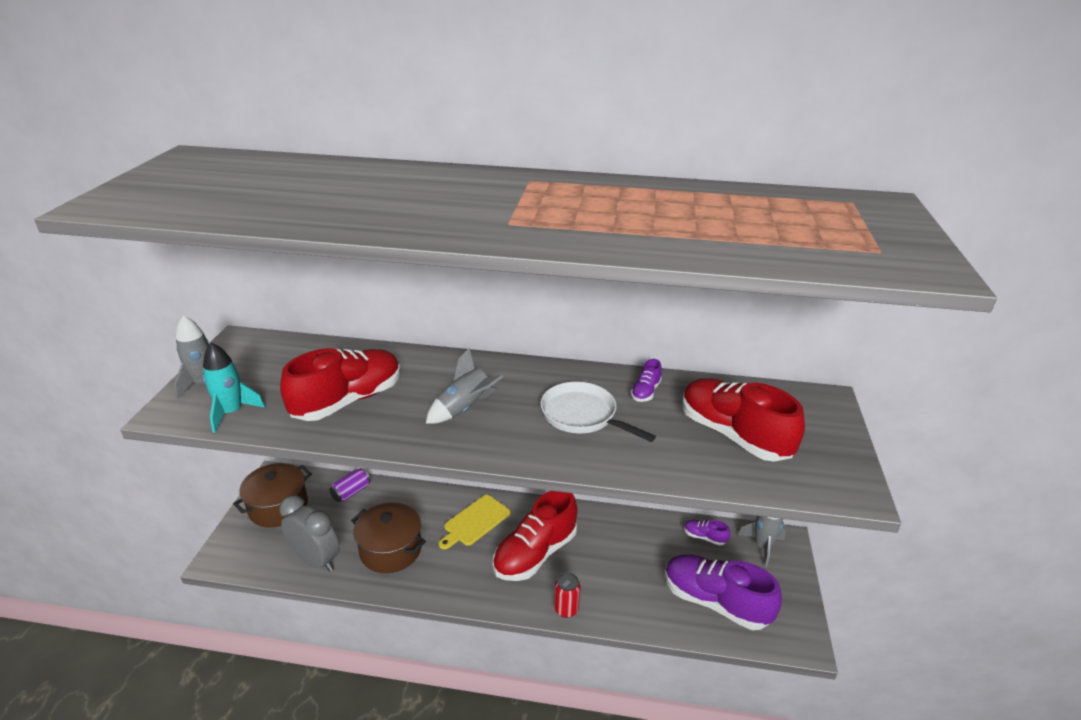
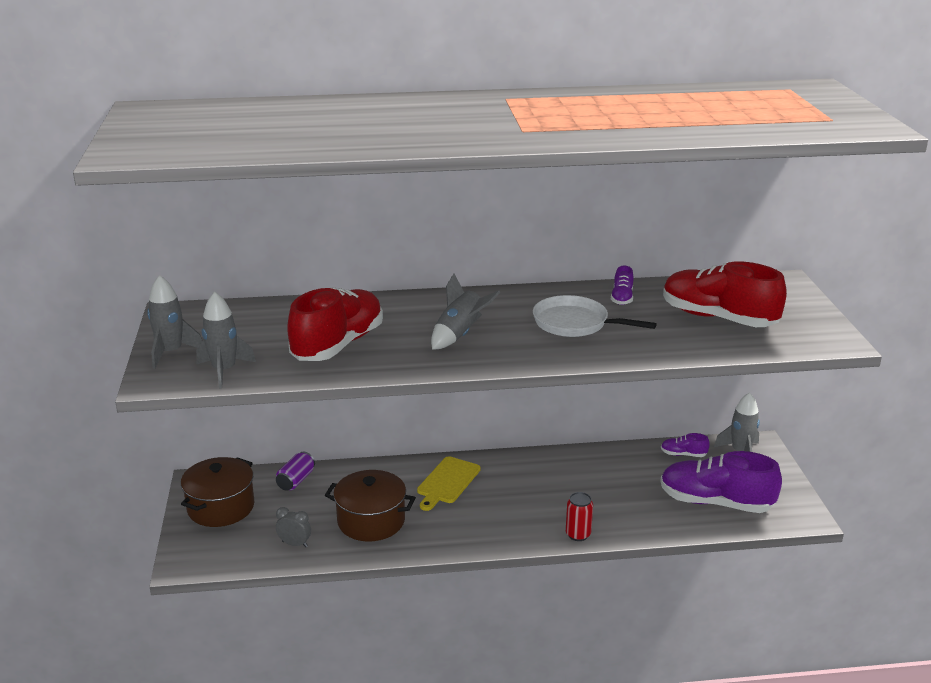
camera: 15 degrees left, 5 degrees down
(231, 412) = (224, 371): turquoise rocket -> grey rocket
(316, 560) = (295, 544): grey clock -> grey clock, size x0.50
(535, 554) = (524, 497): red shoe -> none

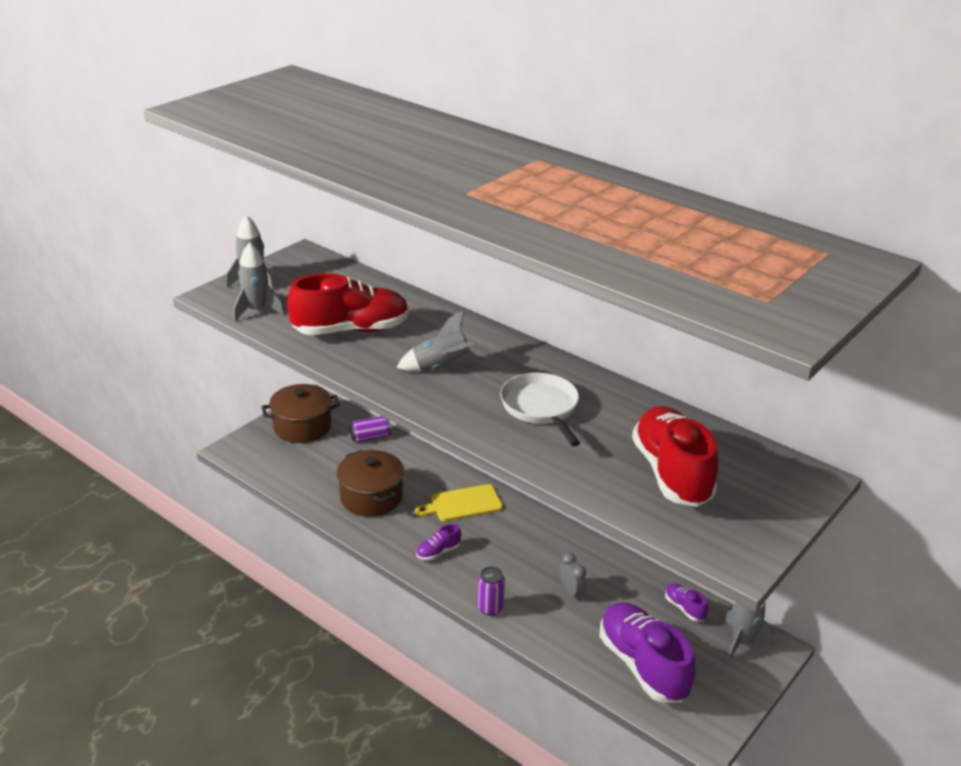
camera: 45 degrees right, 5 degrees up
(295, 544) = (305, 480): grey clock -> grey clock (571, 592)
(578, 534) = (490, 608): red can -> purple can
(622, 298) = (624, 409): purple shoe -> purple shoe (438, 552)

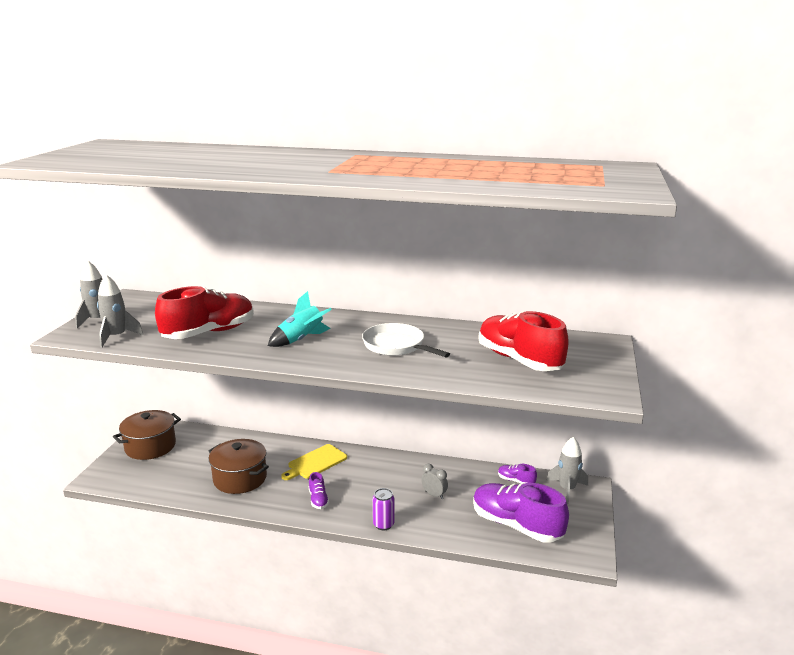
camera: 25 degrees left, 10 degrees down
(370, 437) = (213, 439): purple can -> none
(438, 552) = (318, 500): purple shoe -> purple shoe turned 45 degrees counterclockwise
(441, 368) = (301, 339): grey rocket -> turquoise rocket

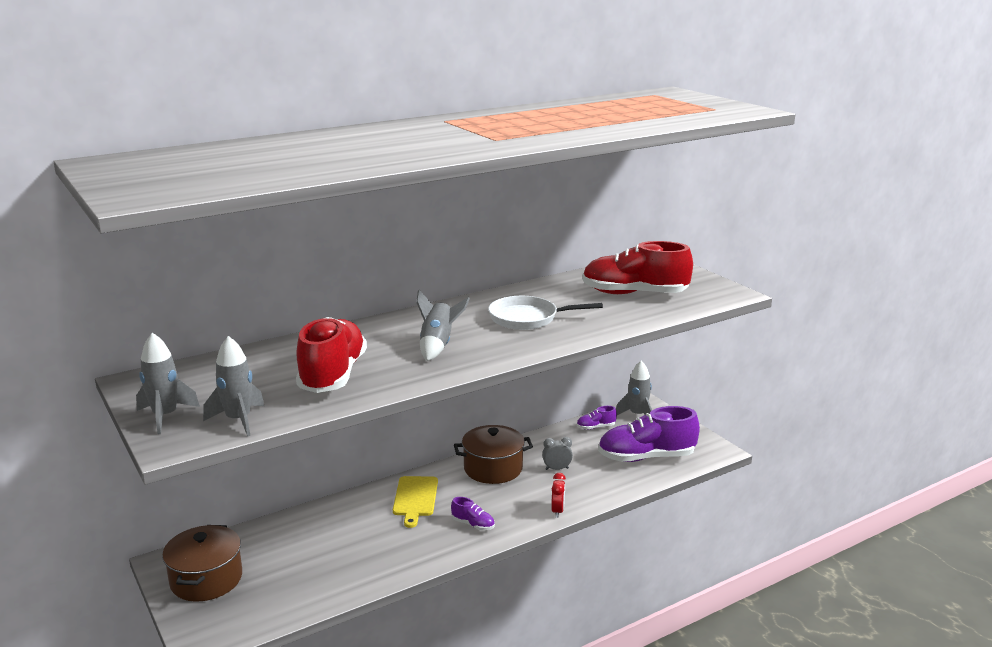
camera: 45 degrees left, 0 degrees up
(240, 478) = (368, 550): brown pot -> brown pot (493, 468)
(301, 339) = (438, 345): turquoise rocket -> grey rocket
(383, 524) = (557, 511): purple can -> red clock

